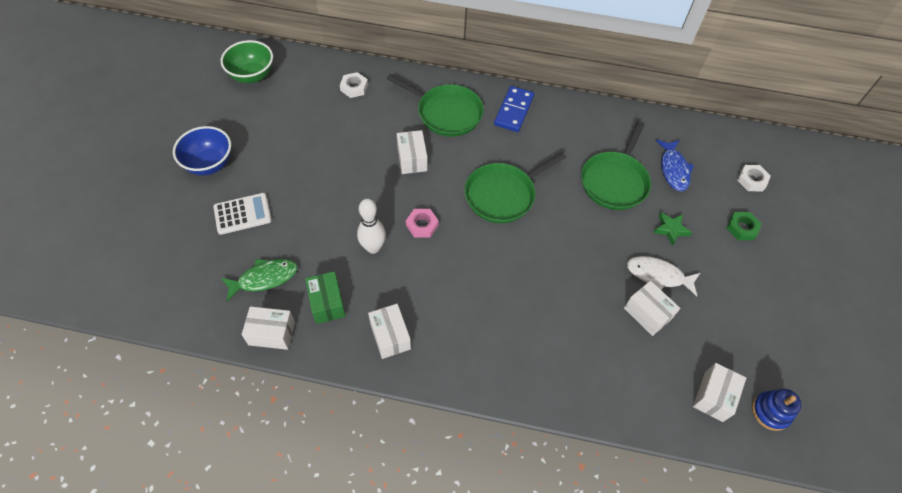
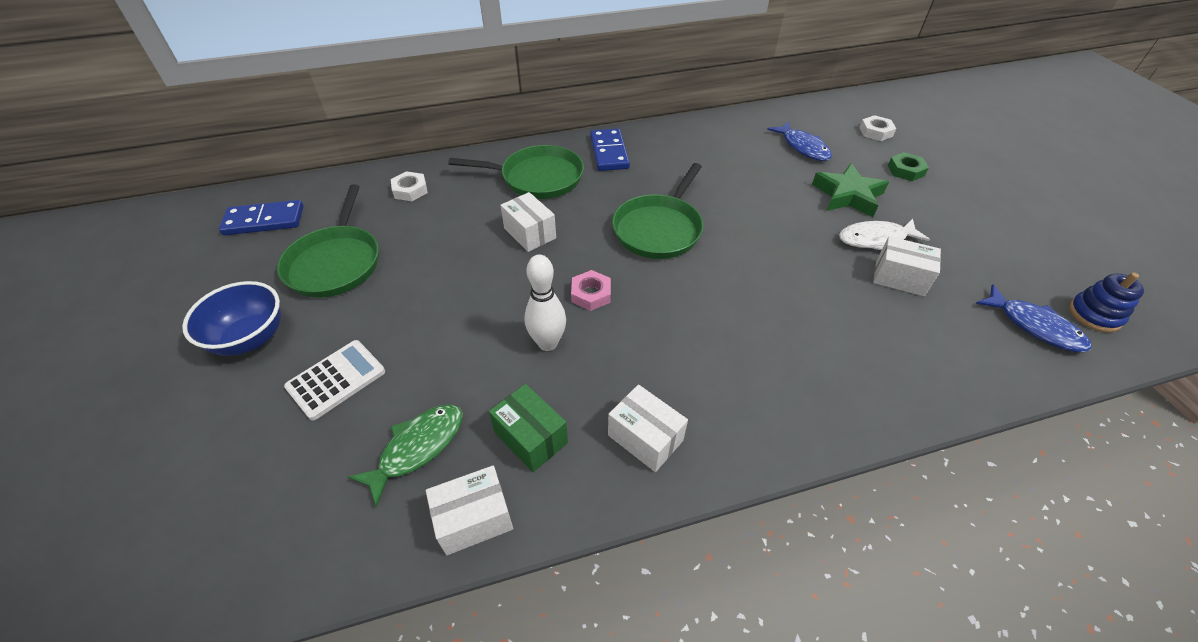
camera: 25 degrees left, 10 degrees down
(252, 75) = (264, 221): green bowl -> blue domino
(615, 181) = (760, 176): green pan -> green pan (335, 263)
(670, 229) = (848, 195): green star -> green star, size x1.66
(713, 396) = (1034, 326): white box -> blue fish

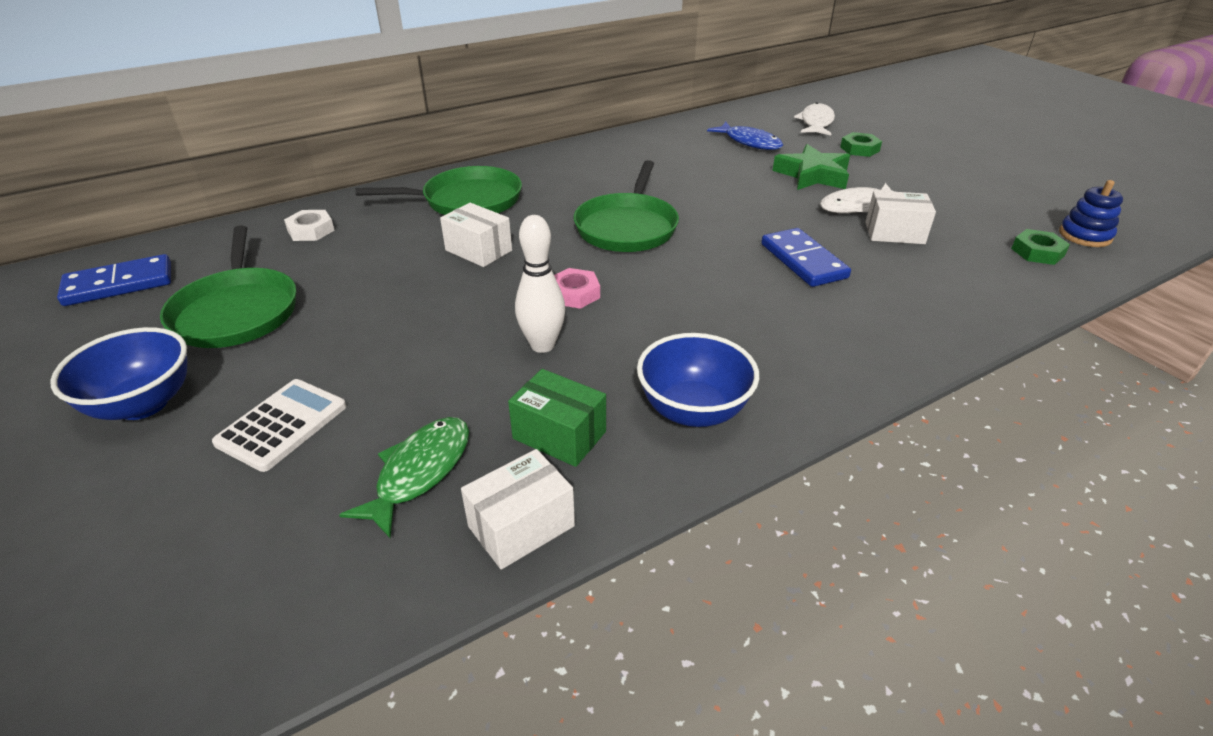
camera: 15 degrees left, 10 degrees down
(609, 152) = (541, 169): blue domino -> blue domino (803, 261)
(645, 438) = (693, 410): white box -> blue bowl
(875, 132) = (816, 122): white nut -> white fish
(1034, 326) = (1037, 252): blue fish -> green nut

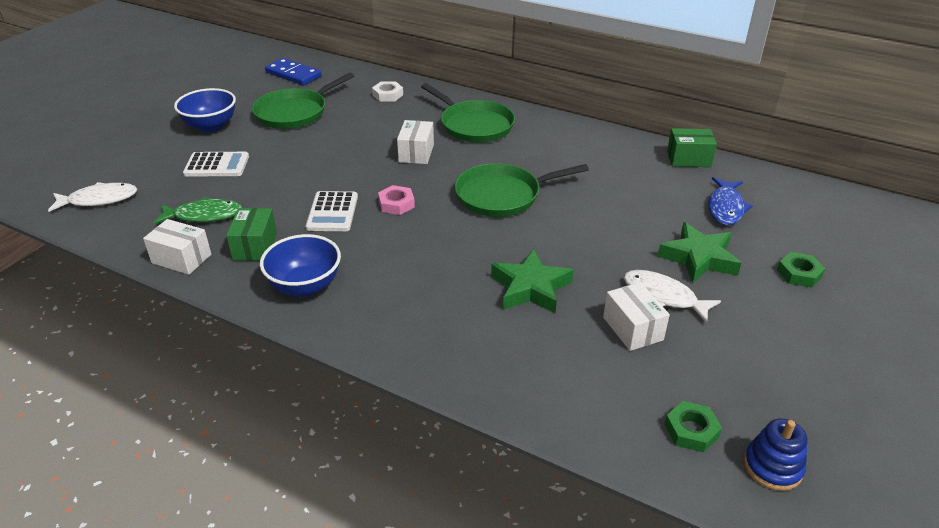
camera: 60 degrees right, 0 degrees up
(542, 345) = (332, 212): white bowling pin -> white calculator
(662, 130) = (688, 159): none -> green box
(803, 261) = (530, 288): blue domino -> green star
(816, 122) = (829, 233): white fish -> white fish (99, 200)

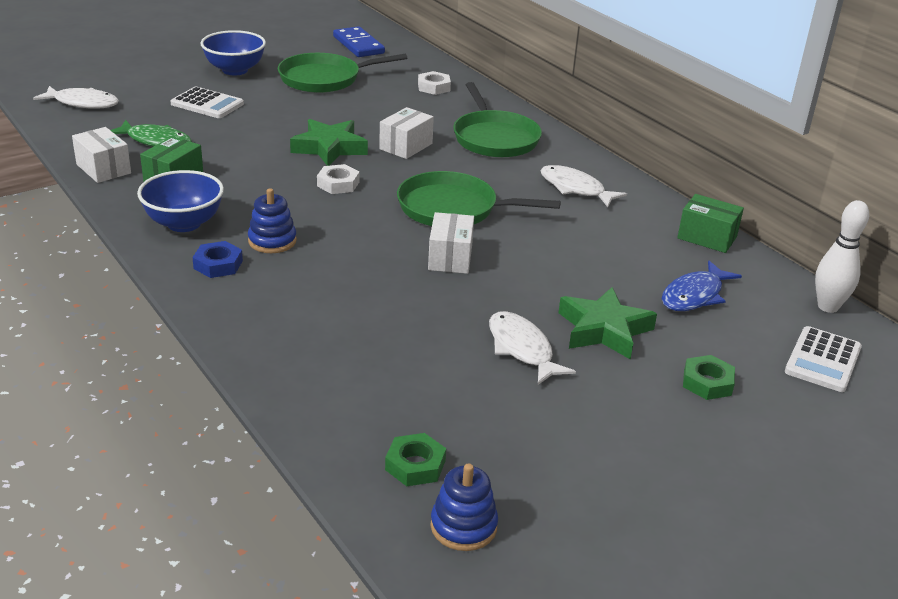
camera: 25 degrees right, 5 degrees down
(332, 212) = (270, 172): white calculator -> white calculator (822, 360)
(371, 314) = (218, 264): none -> blue nut
(394, 275) = (272, 241): none -> blue stacking toy
(396, 204) = (338, 184): pink nut -> white nut
(530, 288) = (391, 295): green star -> green star (329, 148)
(569, 149) = (575, 188): none -> white fish
(632, 328) = (455, 363): white box -> white box (450, 258)
(807, 186) = (828, 307): none -> white bowling pin

